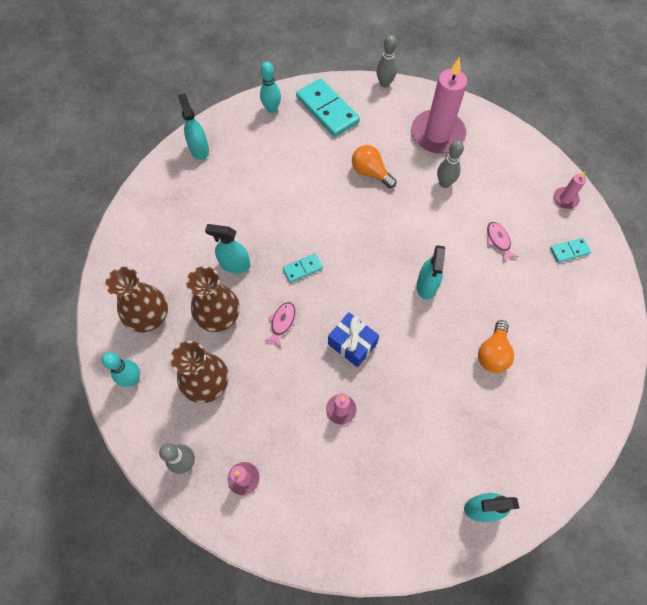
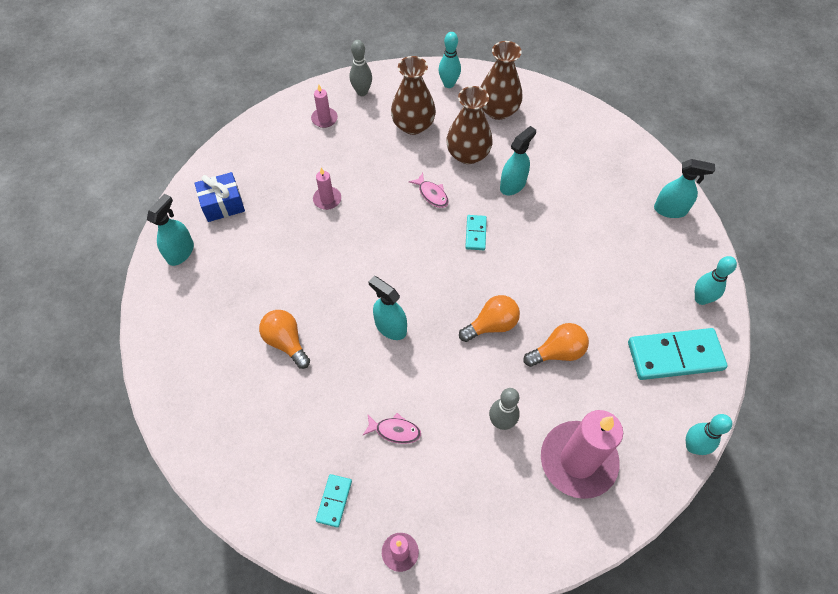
camera: 120 degrees right, 5 degrees down
(352, 344) = (376, 235): blue gift -> blue gift (223, 204)
(377, 220) = (491, 325): none -> orange light bulb
(384, 84) = (693, 446): grey bowling pin -> turquoise bowling pin

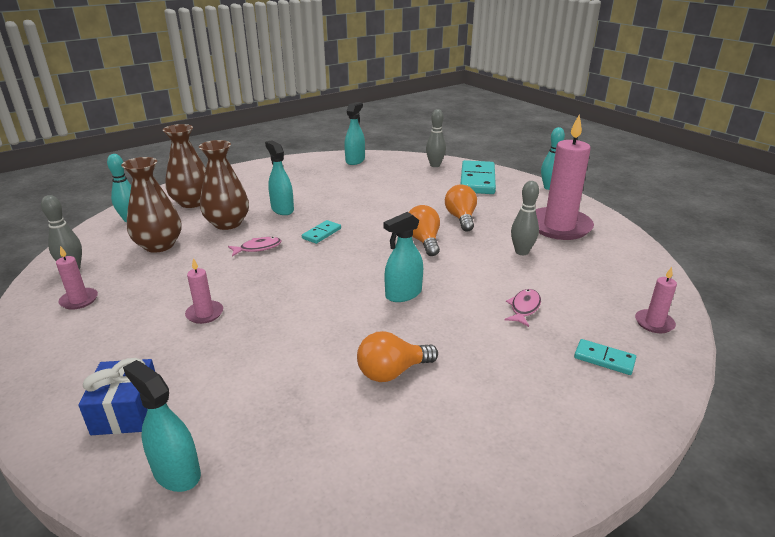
camera: 75 degrees left, 30 degrees down
(475, 233) = (321, 233): turquoise domino -> turquoise domino turned 75 degrees counterclockwise
(701, 299) = (435, 165): turquoise bowling pin -> grey bowling pin

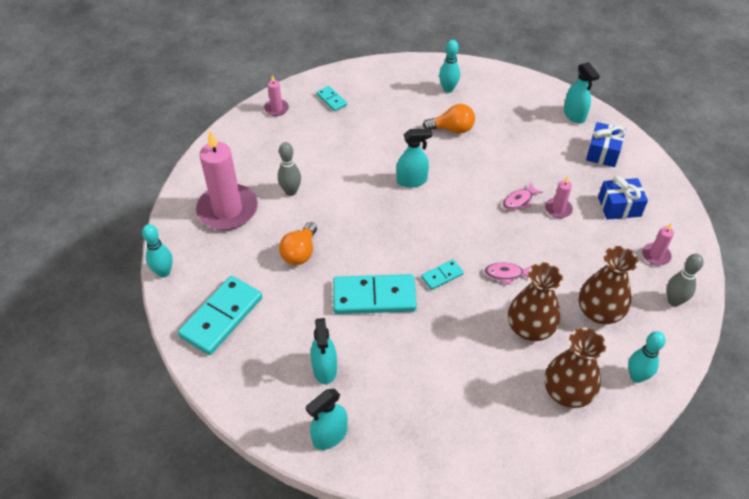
camera: 155 degrees left, 20 degrees up
(115, 338) = (619, 207): none -> blue gift
(282, 209) = (467, 336): turquoise spray bottle -> turquoise spray bottle (325, 369)
(373, 211) = (374, 297): none -> turquoise domino
(424, 241) = (357, 232): orange light bulb -> none
(435, 165) = (237, 376): grey bowling pin -> none
(444, 445) = (448, 89): none -> turquoise bowling pin
(524, 308) = (341, 143): pink fish -> pink fish (519, 201)

